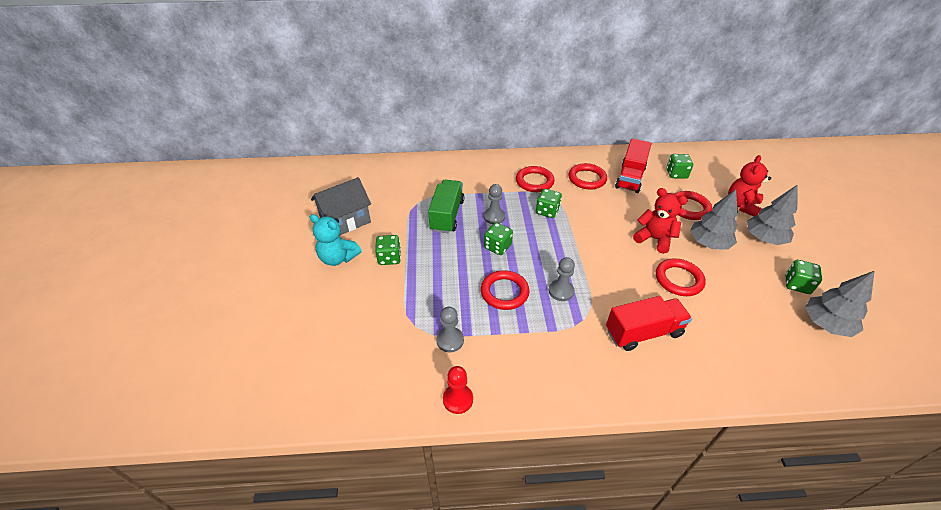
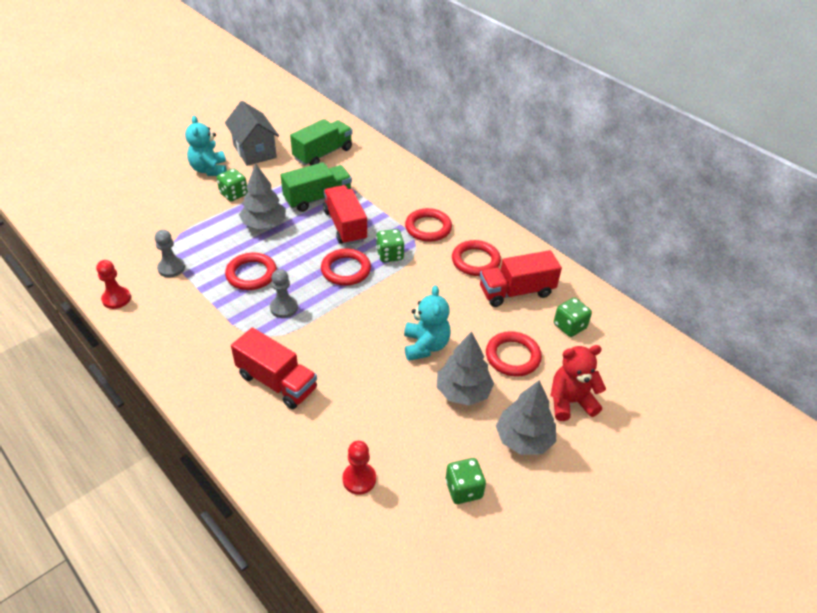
camera: 50 degrees right, 0 degrees up
(346, 221) = (254, 151): grey house -> grey house turned 45 degrees clockwise
(395, 188) = (323, 154): none -> green truck
(494, 217) = (345, 226): grey pawn -> red truck
(497, 247) = (306, 245): green dice -> none
(654, 239) = (425, 346): red teddy bear -> turquoise teddy bear
(678, 279) = (377, 385): red ring -> red ring (346, 270)
(768, 331) = (359, 479): none -> red pawn
(826, 324) = (416, 530): grey tree -> grey tree (264, 224)

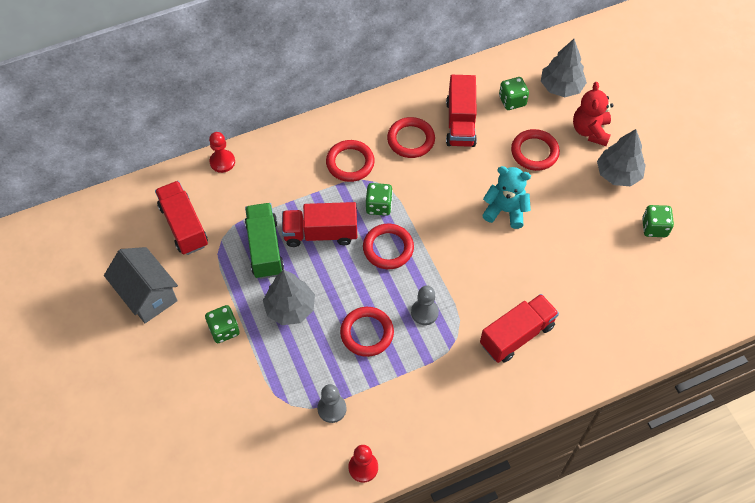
camera: 70 degrees left, 15 degrees up
(209, 170) = (165, 349): turquoise teddy bear -> none
(254, 151) = (147, 295): grey house -> grey house turned 60 degrees clockwise
(323, 154) = (184, 226): green truck -> red truck
(359, 479) = (631, 295): red pawn -> red pawn (222, 162)
(463, 391) = (562, 199): grey tree -> grey tree (561, 87)

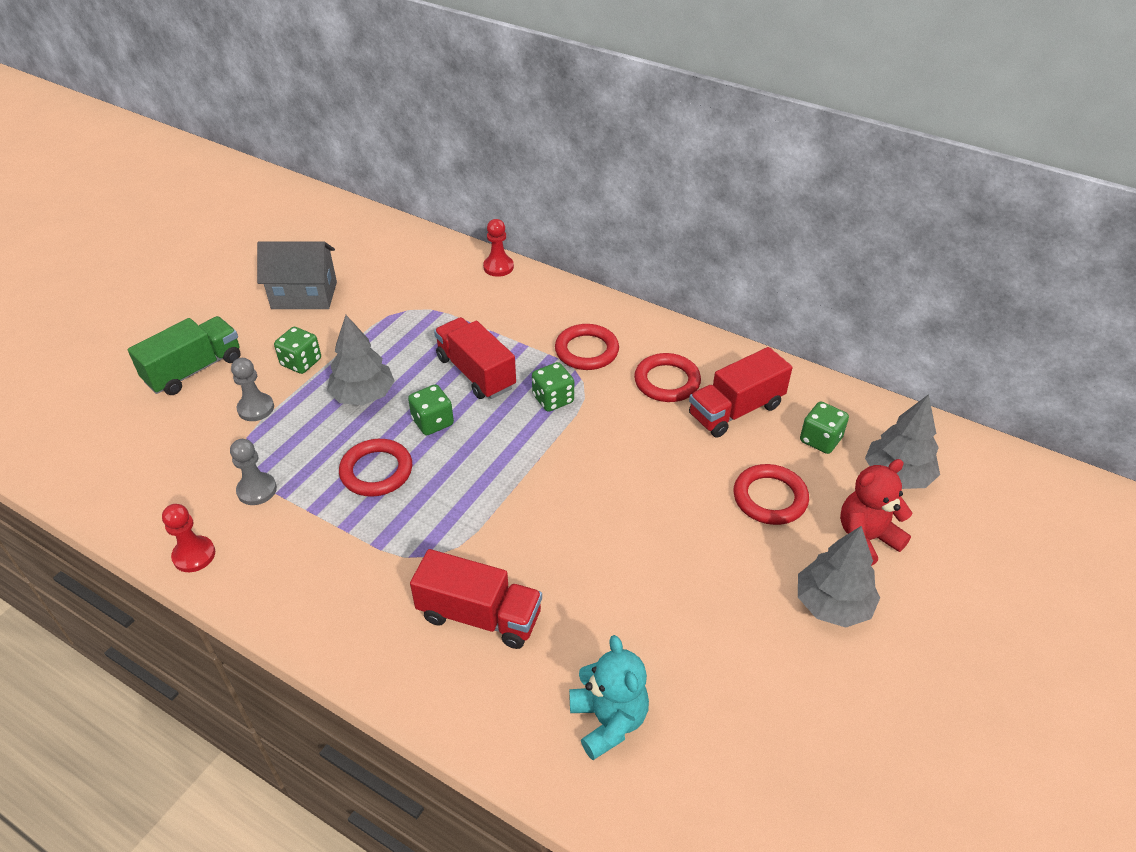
camera: 55 degrees right, 15 degrees down
(147, 295) = (304, 295): grey house -> grey house turned 75 degrees clockwise
(184, 226) = (402, 279): red truck -> none
(265, 248) = (422, 343): green truck -> green truck (194, 370)
(388, 248) = (504, 434): red ring -> none
(424, 312) = (443, 508): grey pawn -> grey pawn (256, 408)
(505, 210) = (654, 512): turquoise teddy bear -> turquoise teddy bear (608, 721)
(654, 227) = (789, 694): green dice -> green dice (432, 422)

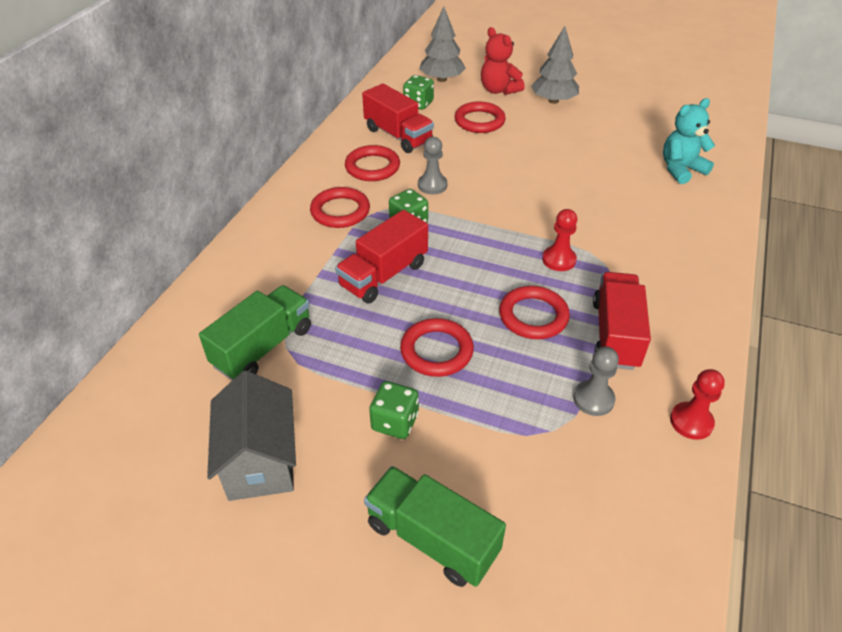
camera: 100 degrees left, 0 degrees up
(256, 408) = (482, 441): grey pawn -> grey pawn (432, 185)
(363, 396) = (436, 351): grey tree -> red ring
(413, 297) = (263, 347): none -> green truck
(432, 422) = (459, 291): green dice -> none
(479, 616) = (643, 230): red truck -> red truck (615, 334)
(498, 267) = (204, 287): red pawn -> red pawn (559, 260)

